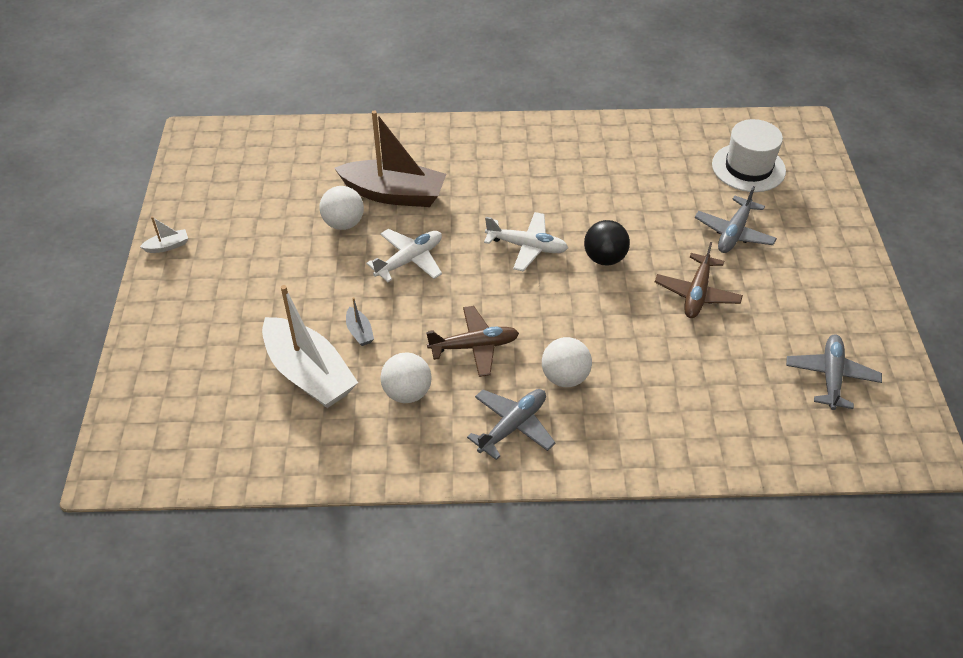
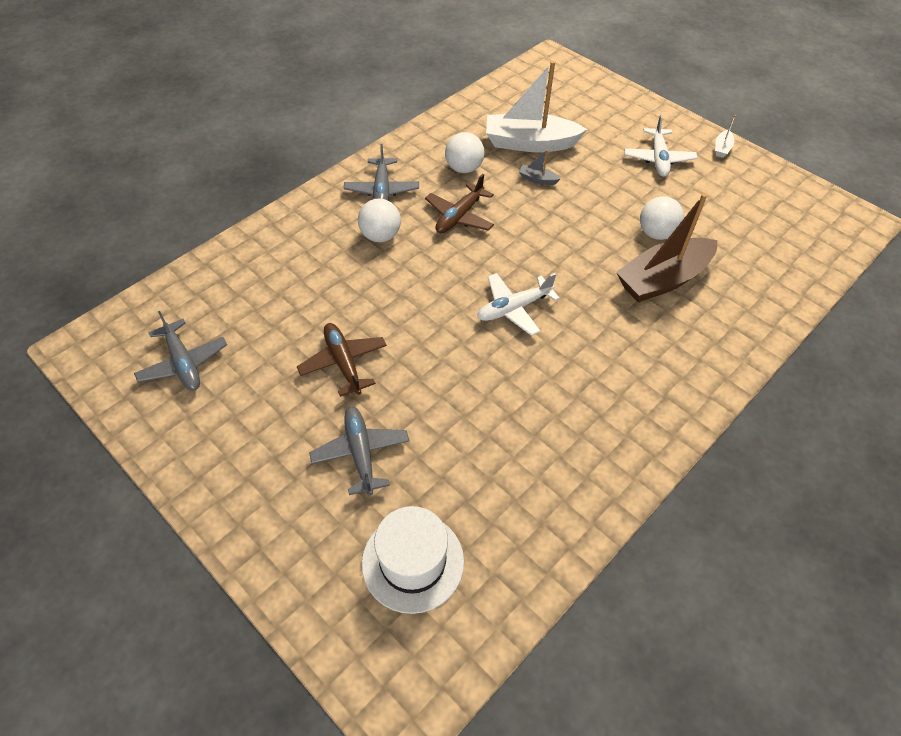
camera: 135 degrees right, 5 degrees up
(409, 260) = (576, 240): white plane -> white plane (658, 159)
(604, 258) = (446, 341): black ball -> none

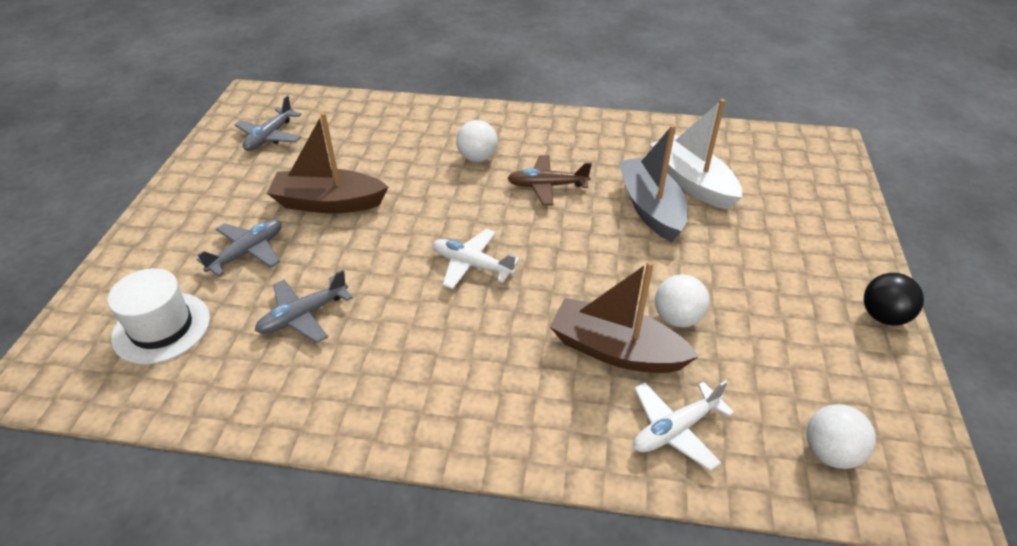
camera: 55 degrees right, 10 degrees down
(343, 363) = (328, 203): brown plane -> brown boat
(382, 190) = (528, 135): grey plane -> grey plane (303, 316)
(464, 168) = (608, 162): white ball -> white ball (830, 453)
(537, 179) = (650, 208): grey boat -> grey boat, size x2.49
(658, 159) = (792, 274): white plane -> white plane (675, 429)
(722, 148) = (883, 316): white boat -> black ball

